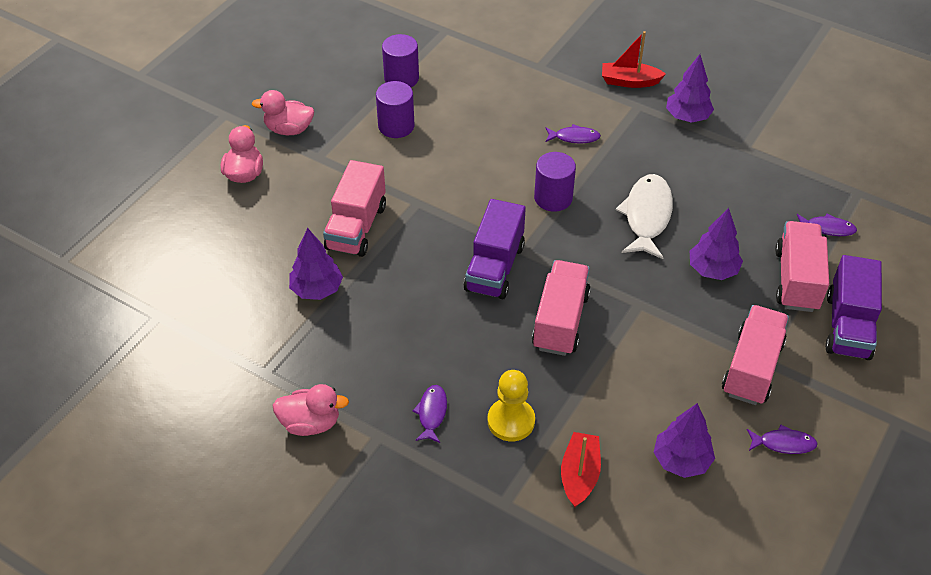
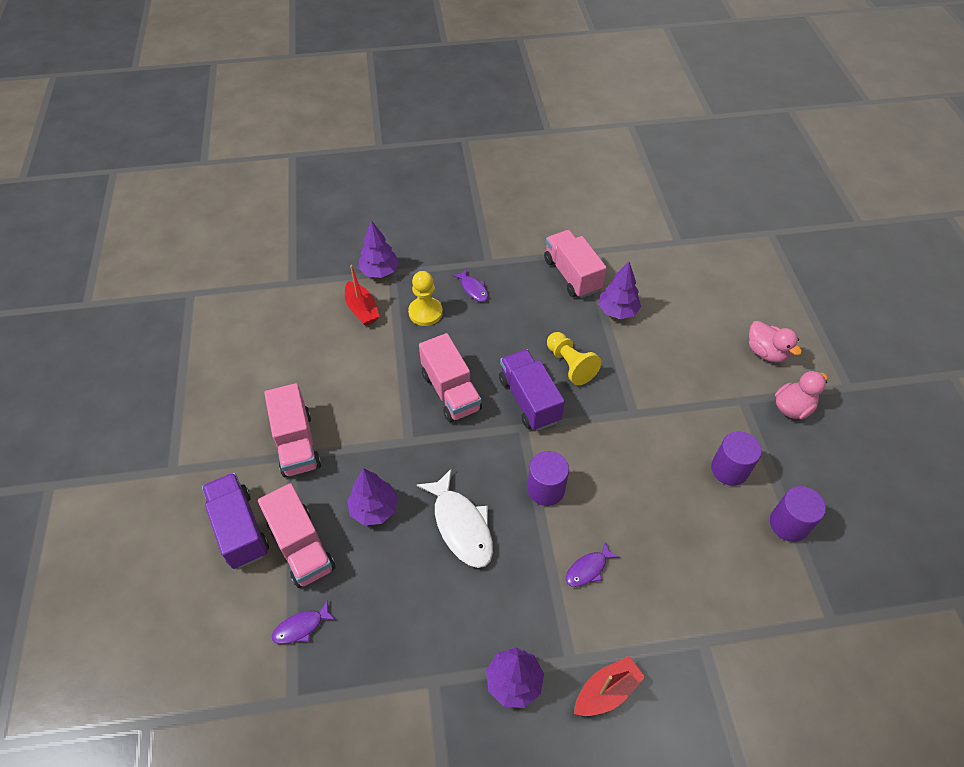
camera: 140 degrees right, 5 degrees up
(310, 423) = (530, 245): pink duck -> none
(356, 227) = (648, 366): pink truck -> pink truck (572, 275)
(423, 272) = (570, 365): none -> yellow pawn
(681, 460) = (307, 353): purple tree -> purple tree (379, 271)
(783, 443) = (247, 403): purple fish -> none

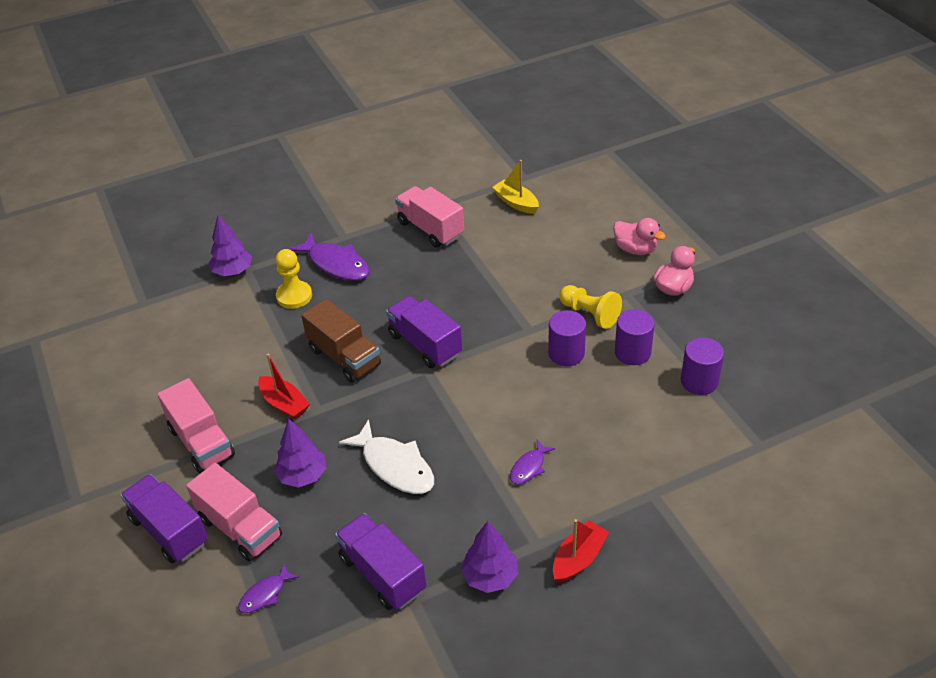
camera: 15 degrees left, 10 degrees down
(362, 309) = (227, 309): red boat -> red boat (284, 404)
(414, 642) = (382, 574): none -> purple truck
(450, 391) = (344, 357): pink truck -> brown truck
(473, 289) = (336, 264): purple fish -> purple fish, size x1.89
(546, 489) = (466, 414): purple cylinder -> purple cylinder (566, 353)
(570, 365) = (455, 305): yellow pawn -> yellow pawn (590, 314)
(617, 311) = (485, 249): purple tree -> none
(662, 268) = (516, 203): none -> yellow boat

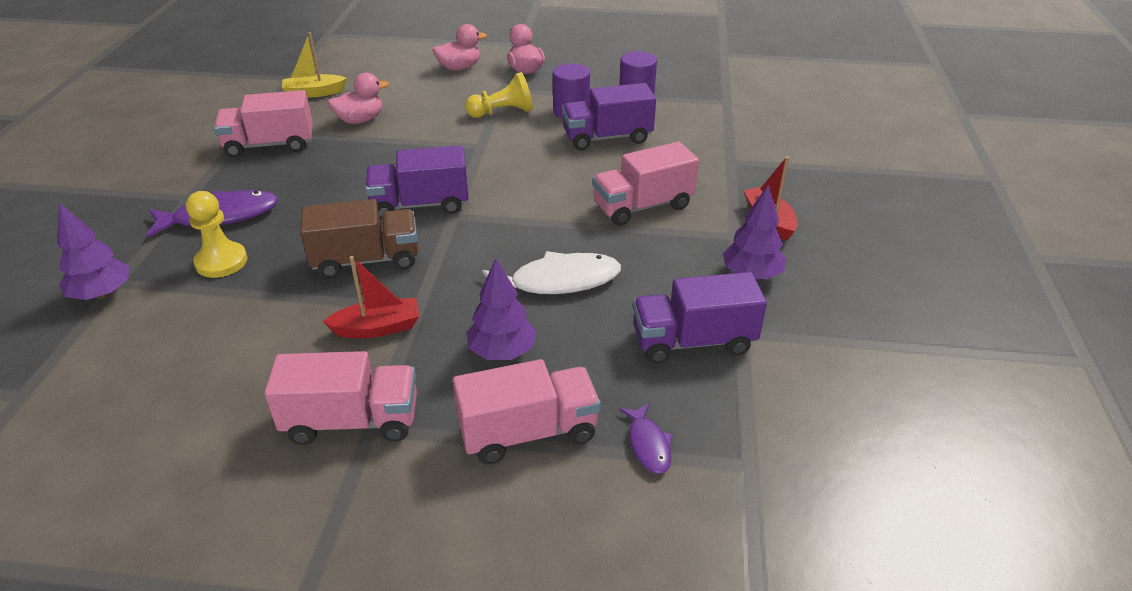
camera: 60 degrees left, 5 degrees down
(169, 531) = (468, 505): purple truck -> purple truck (607, 138)
(502, 248) = (360, 120): none -> pink duck
(529, 467) = (642, 206): purple fish -> pink truck
(566, 353) = (533, 139): purple cylinder -> none

